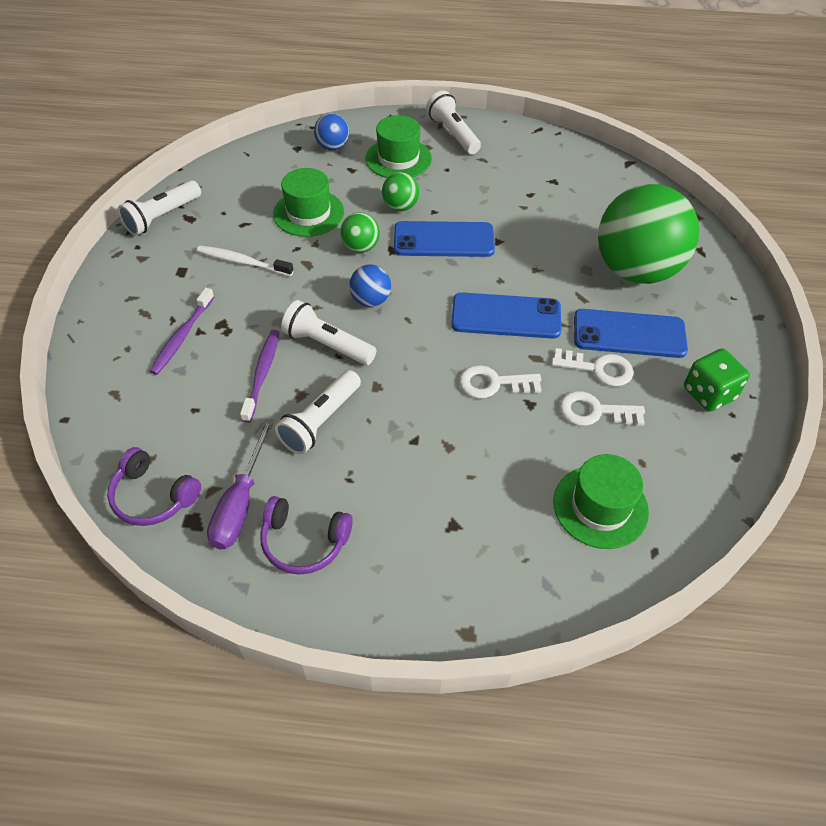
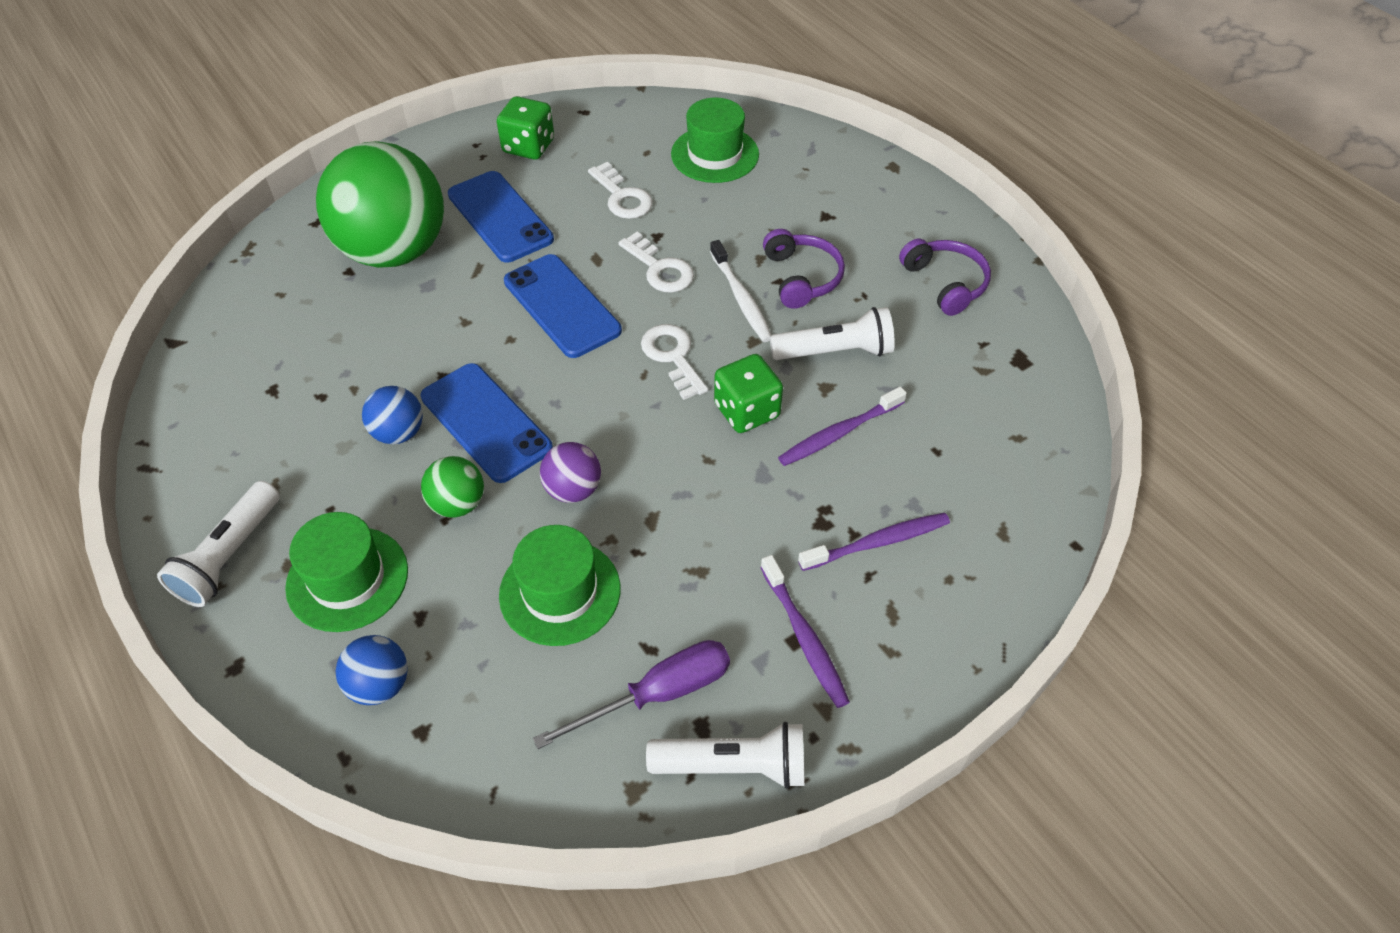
camera: 130 degrees left, 0 degrees up
(153, 496) = (1040, 403): purple headphones -> purple headphones (802, 277)
(178, 274) = (804, 637): none -> purple toothbrush
(240, 503) = (969, 343): purple screwdriver -> purple screwdriver (657, 694)
(242, 262) = (715, 587): white toothbrush -> white toothbrush (741, 298)
(327, 345) = (746, 411): white flashlight -> green dice
(360, 247) = (573, 489): green ball -> purple ball
(370, 300) = (649, 421): blue ball -> blue ball (399, 433)
(598, 369) = (568, 216): white key -> white key (673, 357)

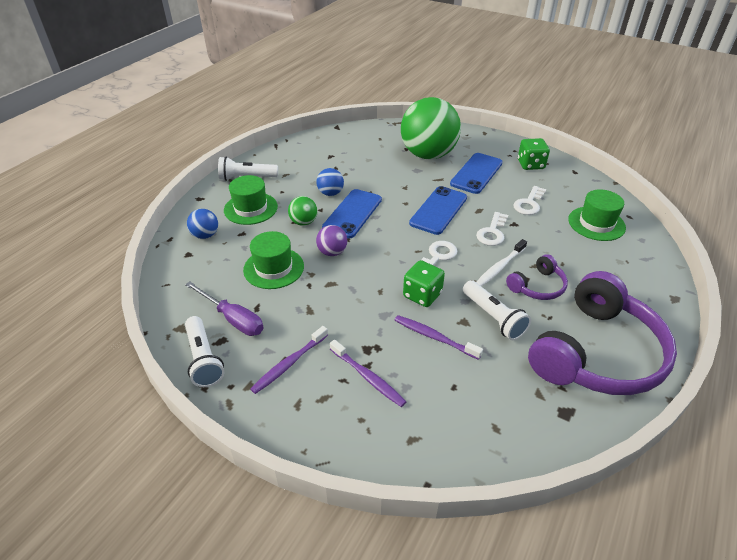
camera: 65 degrees right, 10 degrees down
(945, 283) = (597, 353): purple headphones -> purple headphones, size x2.15

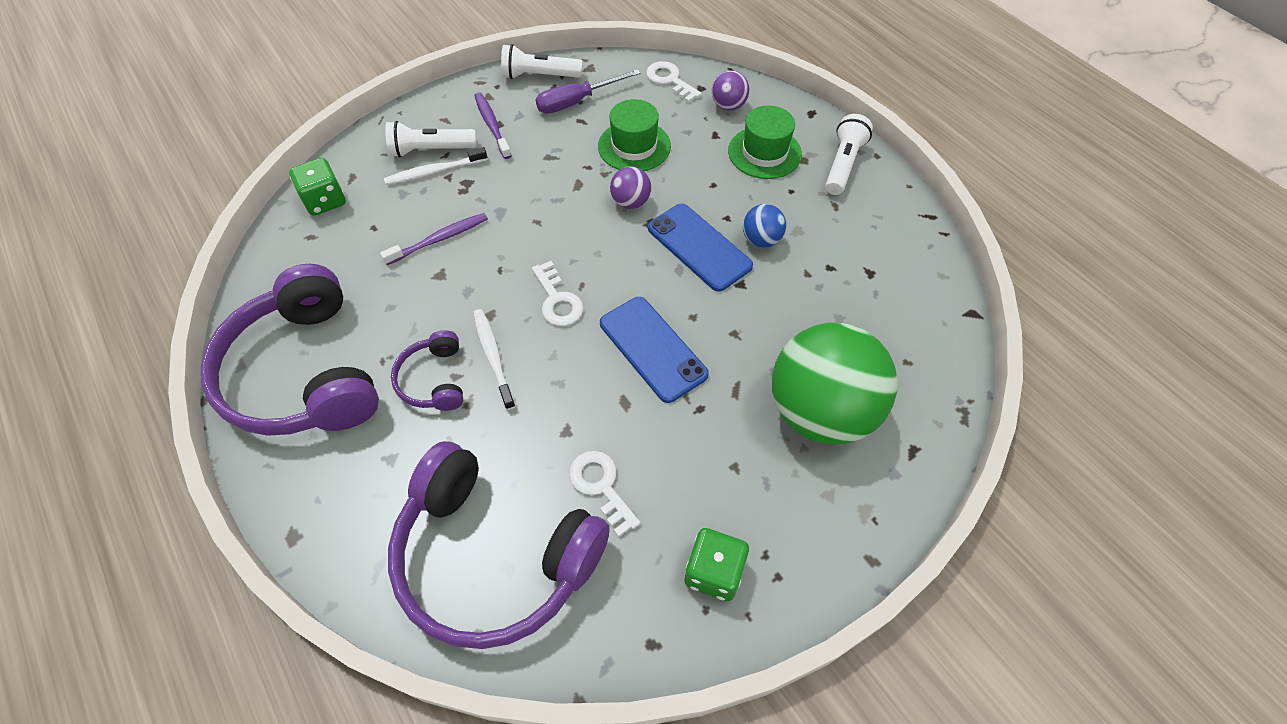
camera: 115 degrees right, 15 degrees up
(205, 235) = (728, 105): blue ball -> purple ball
(303, 222) = (707, 193): green ball -> none
(368, 377) = (434, 171): purple toothbrush -> white toothbrush
(422, 295) = (504, 255): green dice -> green dice (325, 200)
(476, 173) = (726, 457): blue phone -> none
(492, 232) = (564, 390): white key -> white key (670, 80)
(493, 317) = (424, 304): white flashlight -> white flashlight (431, 150)
(596, 223) = (494, 557): green hat -> purple headphones

